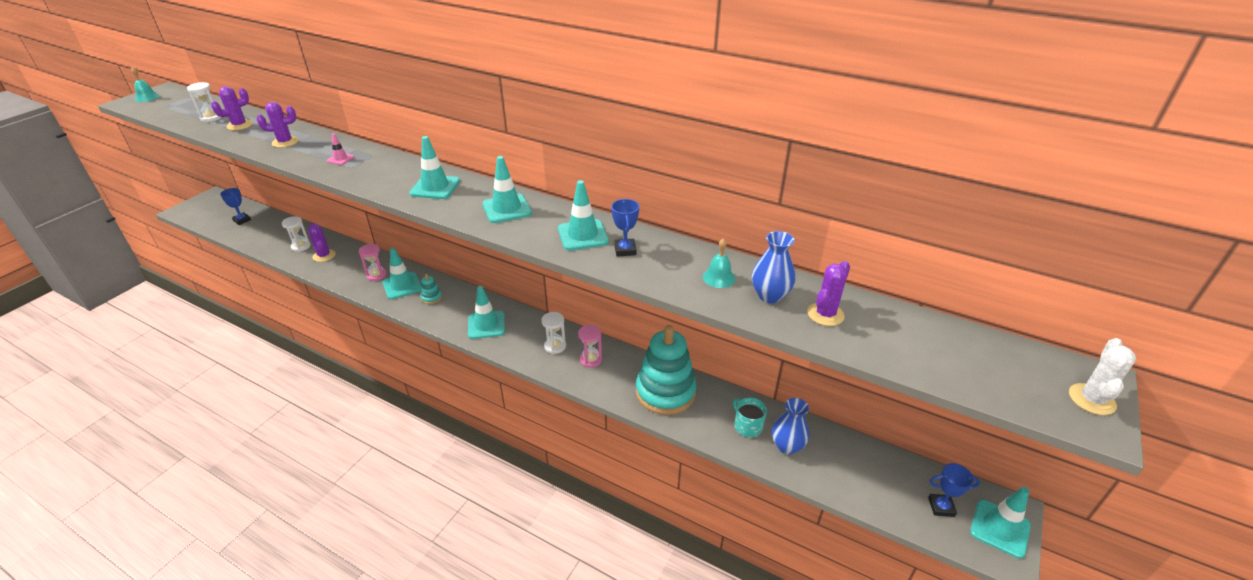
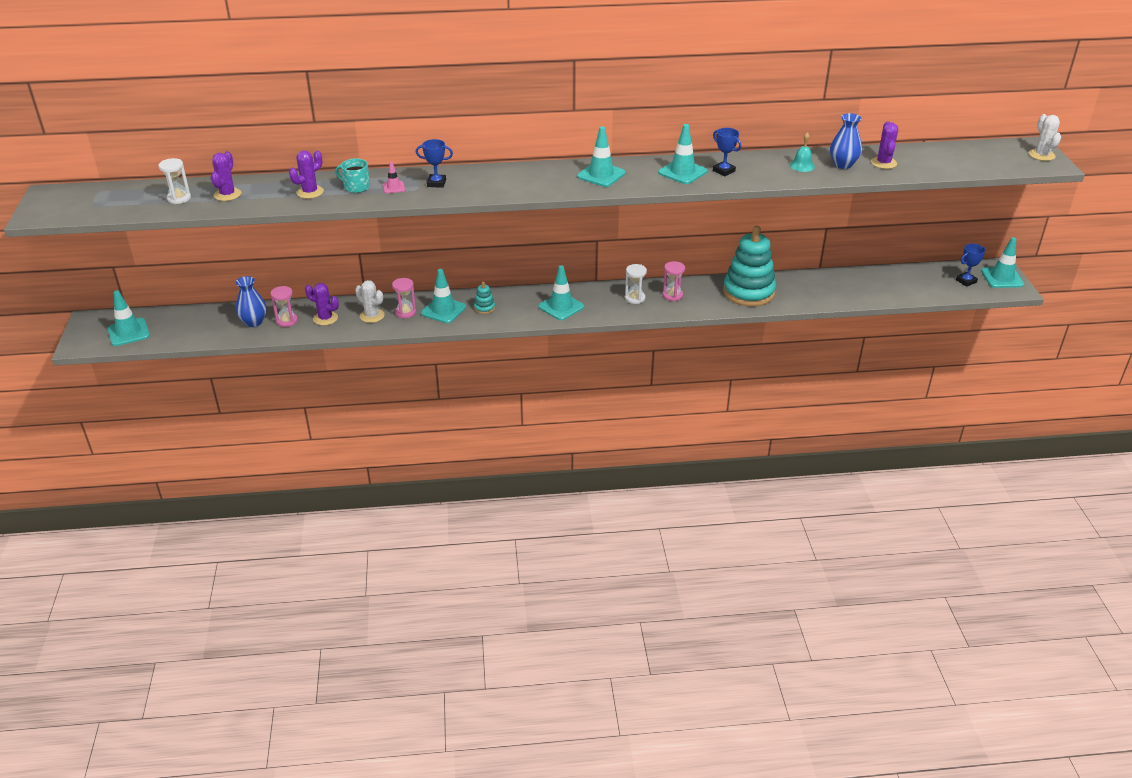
camera: 35 degrees left, 0 degrees up
(147, 97) = (48, 205): turquoise bell -> none
(242, 220) = (174, 325): blue trophy -> blue trophy (436, 183)
(301, 246) = (287, 321): white hourglass -> pink hourglass
(353, 267) = (372, 316): none -> white cactus
(435, 187) = (519, 180): turquoise traffic cone -> turquoise traffic cone (128, 332)
(747, 426) = (821, 288): turquoise mug -> turquoise mug (356, 187)
(787, 446) = (856, 288): blue vase -> blue vase (254, 322)

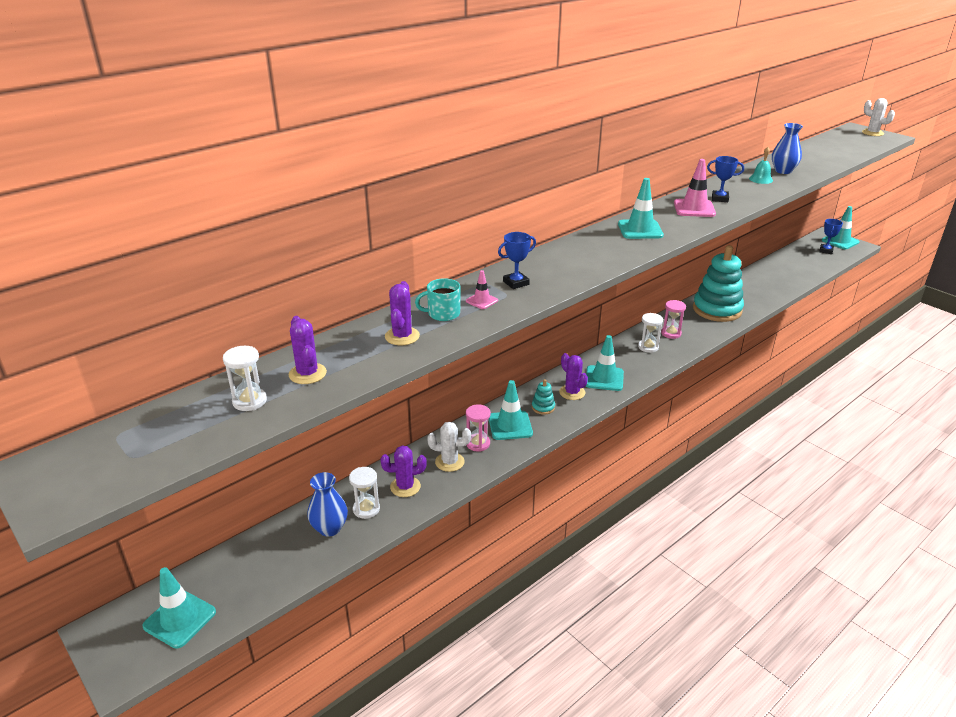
camera: 35 degrees left, 5 degrees down
(287, 321) = (366, 509): pink hourglass -> white hourglass
(682, 172) = (694, 208): turquoise traffic cone -> pink traffic cone
(883, 163) = (803, 163): purple cactus -> purple cactus (572, 392)

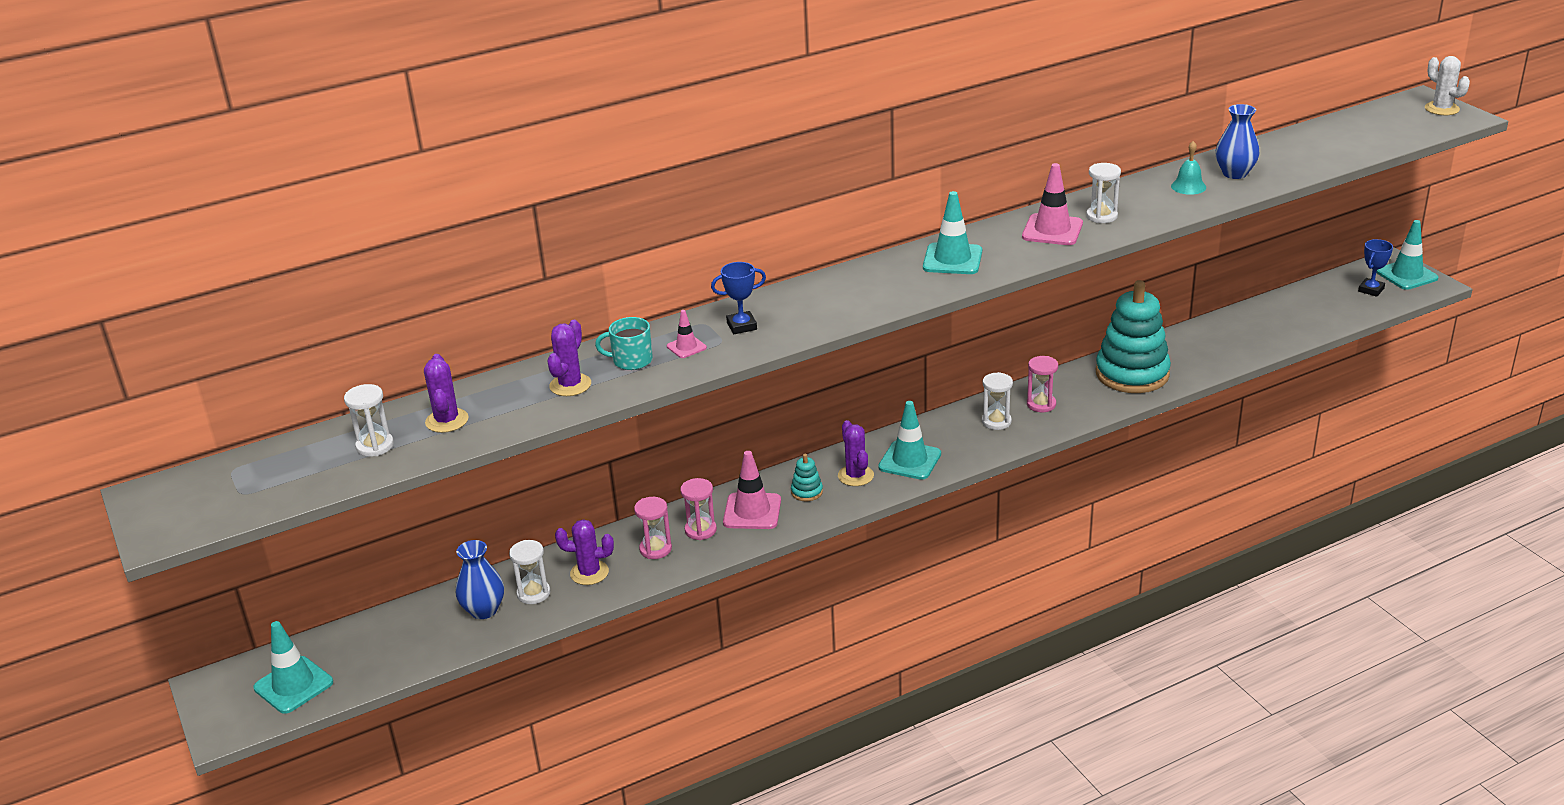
camera: 15 degrees right, 0 degrees up
(449, 462) = (655, 549): white cactus -> pink hourglass
(510, 426) = (752, 511): turquoise traffic cone -> pink traffic cone
(720, 198) = (1101, 216): blue trophy -> white hourglass

